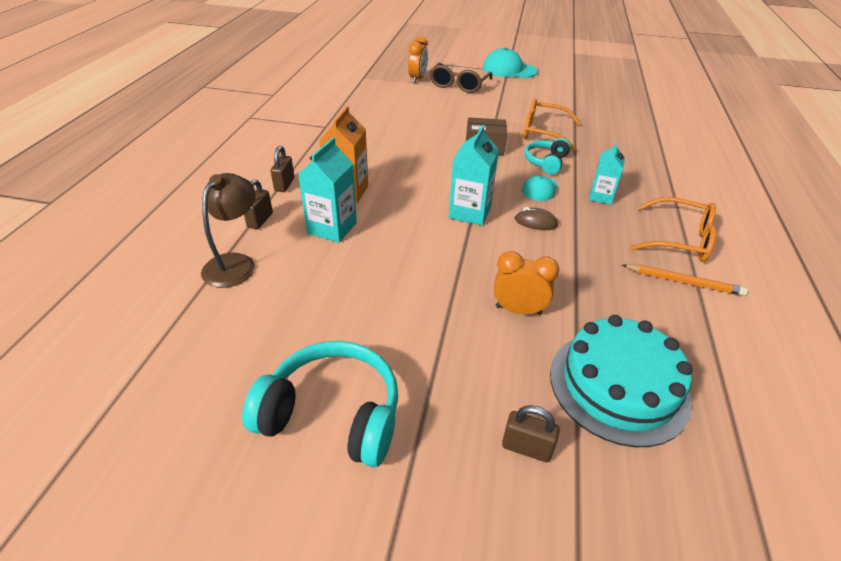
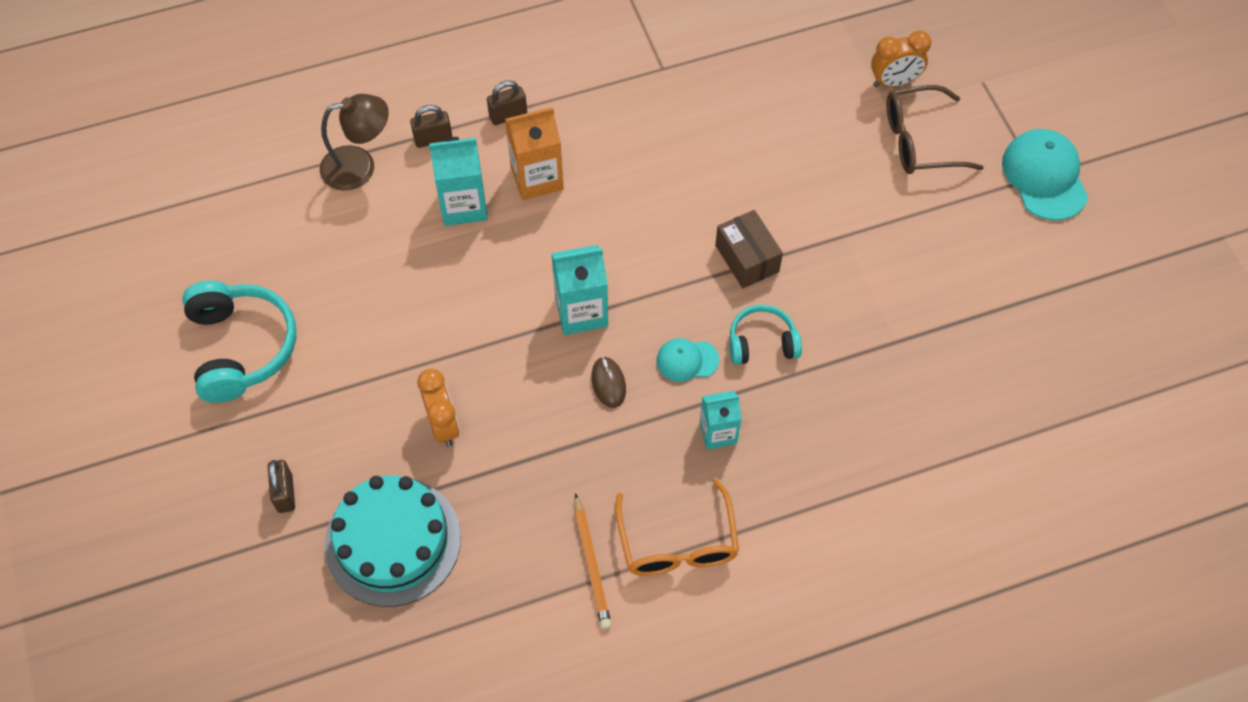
camera: 60 degrees right, 20 degrees up
(543, 132) = (849, 308): orange glasses -> none

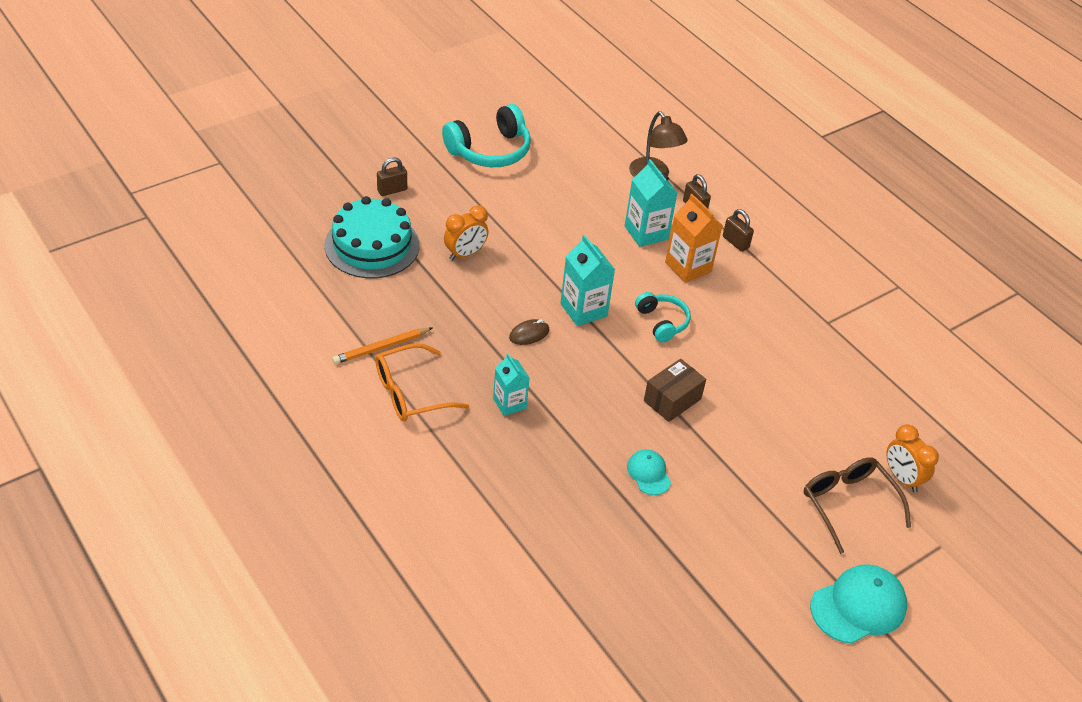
camera: 70 degrees right, 15 degrees down
(687, 360) = (565, 376): turquoise cap -> turquoise cap (649, 473)
(762, 343) = (598, 420): turquoise headphones -> turquoise headphones (662, 322)

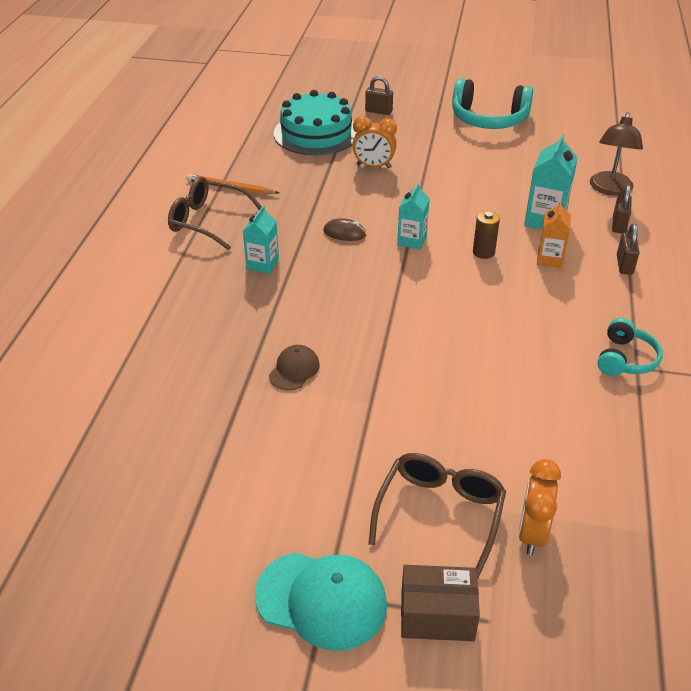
camera: 50 degrees right, 5 degrees down
(411, 392) = (208, 221): orange glasses -> brown glasses
(583, 310) = (412, 240): turquoise carton -> turquoise carton, size x0.67
(642, 288) = (483, 252): none -> brown battery
(649, 473) = (294, 370): turquoise cap -> brown cap
(662, 322) = (467, 282): turquoise headphones -> turquoise headphones (625, 359)
(672, 400) = (393, 335): brown box -> brown box (437, 615)
(688, 267) = (549, 259): orange carton -> orange carton, size x0.67

